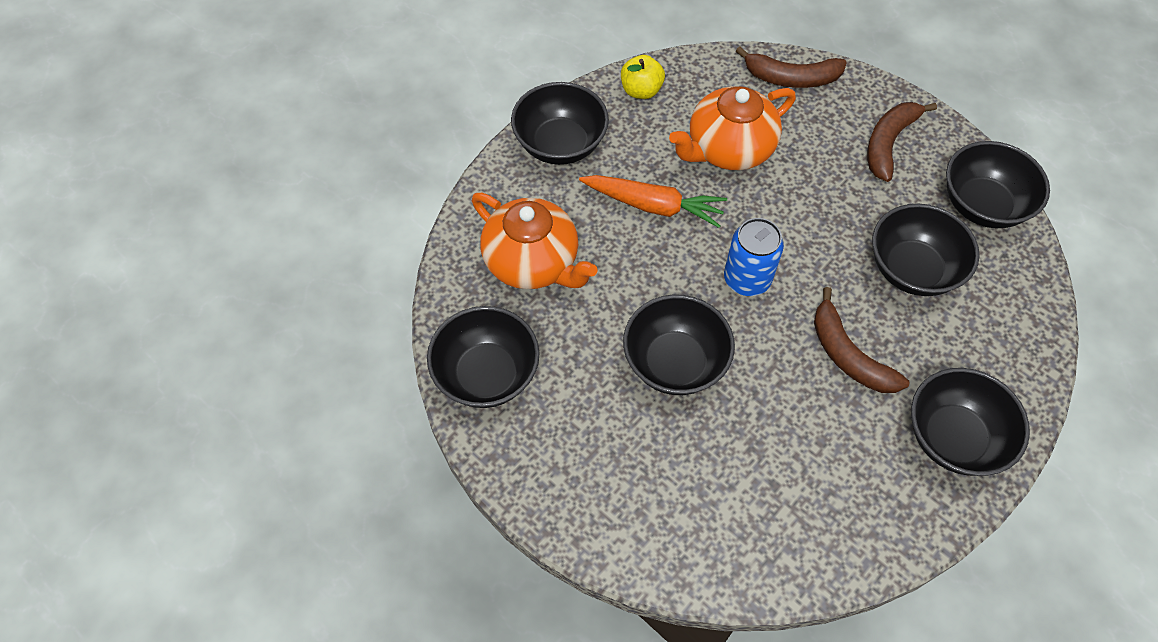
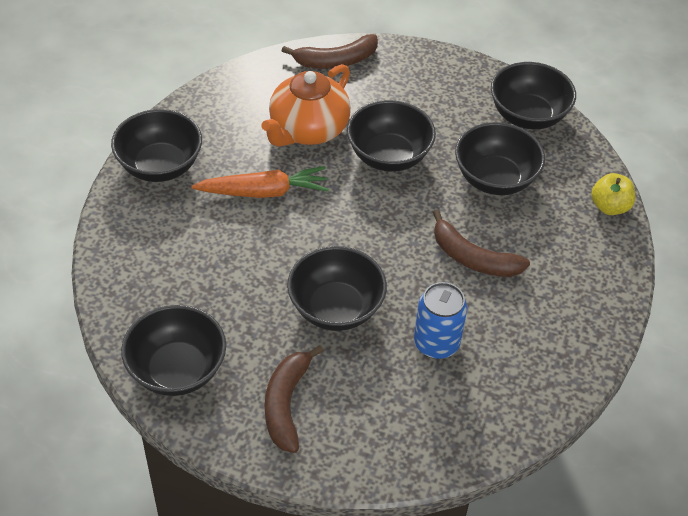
camera: 25 degrees left, 10 degrees down
(533, 262) = (178, 267): orange teapot -> none
(641, 90) = (212, 104): yellow apple -> yellow apple (609, 207)
(747, 279) = (367, 226): blue can -> blue can (436, 343)
(888, 143) = (436, 90): brown banana -> brown banana (286, 404)
(954, 438) = (579, 292): black bowl -> black bowl (389, 156)

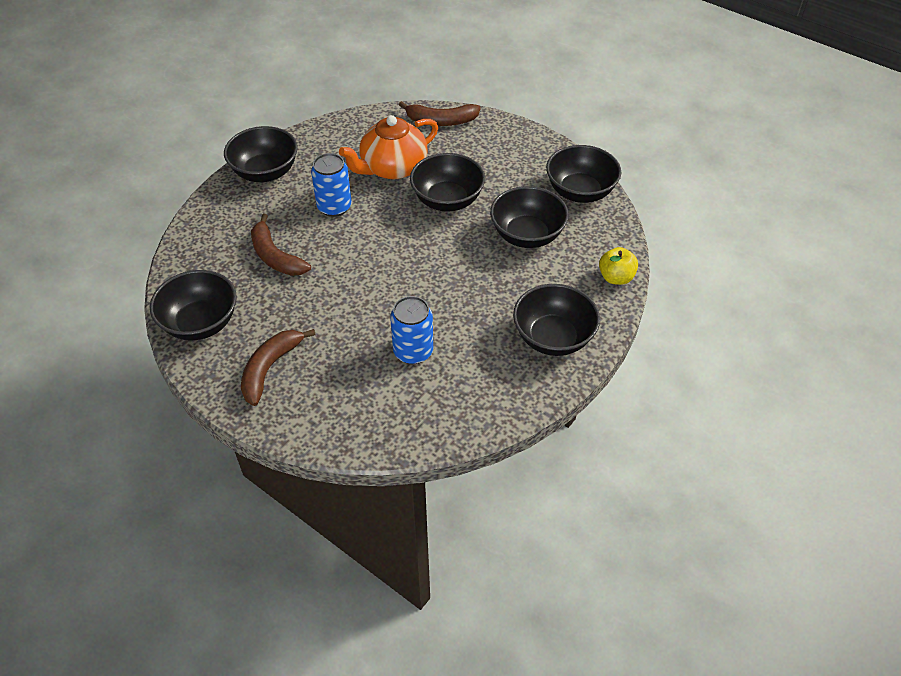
camera: 20 degrees right, 0 degrees up
(264, 192) = (334, 207): orange carrot -> blue can
(336, 308) = (346, 306): black bowl -> black bowl (553, 338)
(473, 258) = (477, 292): brown banana -> brown banana (275, 256)

